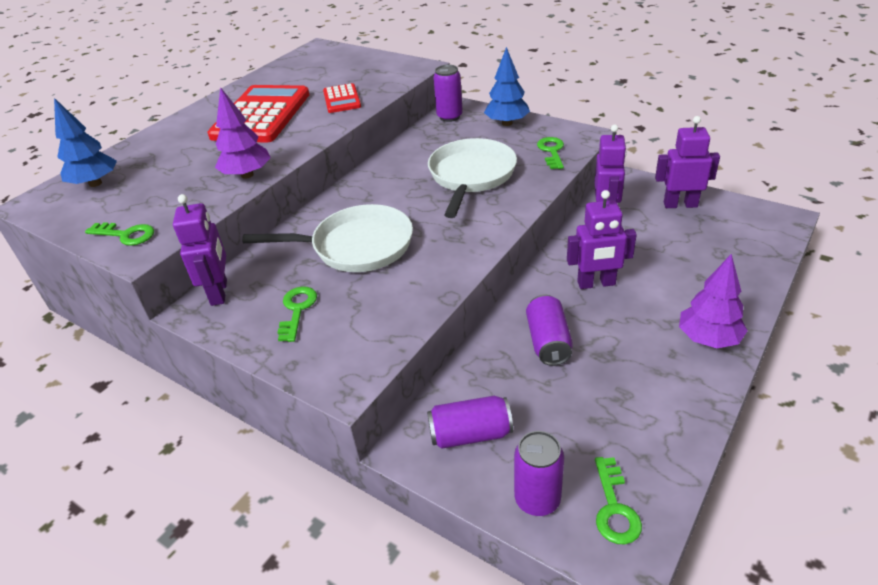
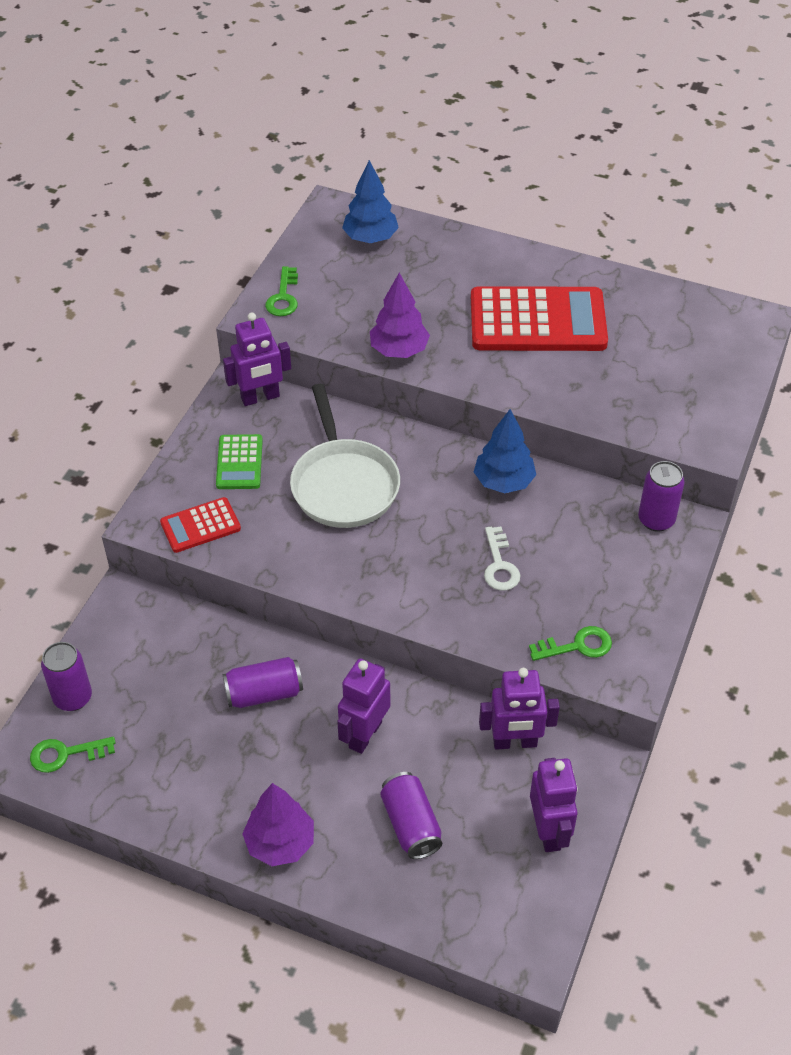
camera: 75 degrees right, 10 degrees up
(297, 310) = (239, 462): green key -> green calculator
(342, 99) = (594, 386): red calculator -> red calculator (200, 525)
(470, 434) = (140, 641): purple can -> purple can (411, 824)
(471, 176) = (500, 565): white pan -> white key
(507, 123) = (649, 588): blue tree -> blue tree (503, 482)
(596, 283) = (364, 734): purple robot -> purple robot turned 45 degrees clockwise

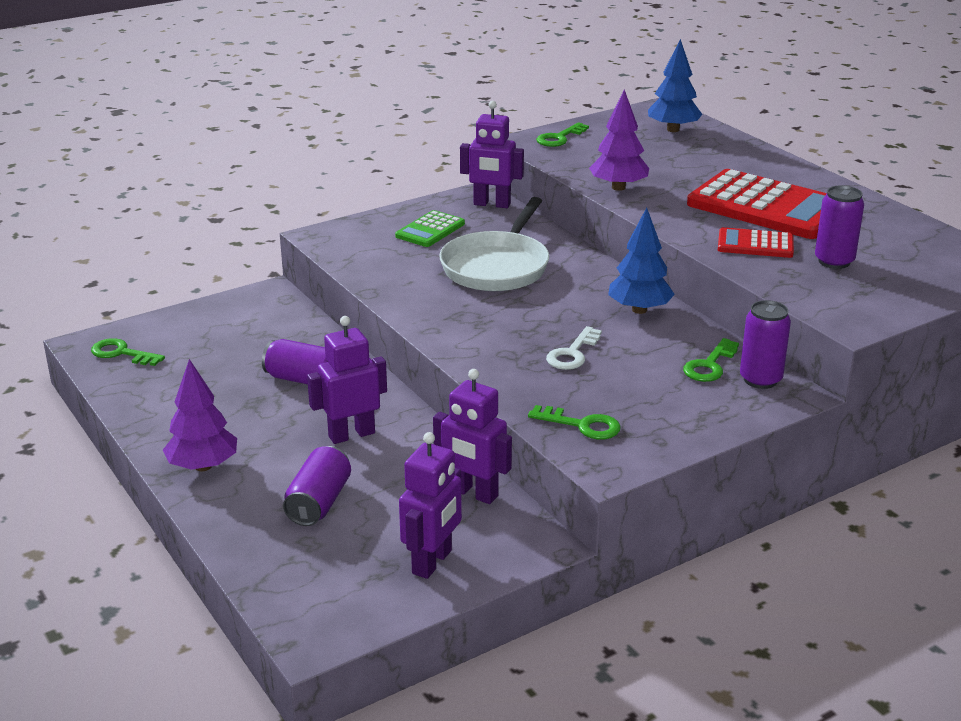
camera: 35 degrees right, 20 degrees down
(73, 698) = (167, 328): purple can -> purple can (834, 261)
(200, 525) = (356, 250): red calculator -> red calculator (755, 244)
(609, 523) = (709, 365): none -> green key

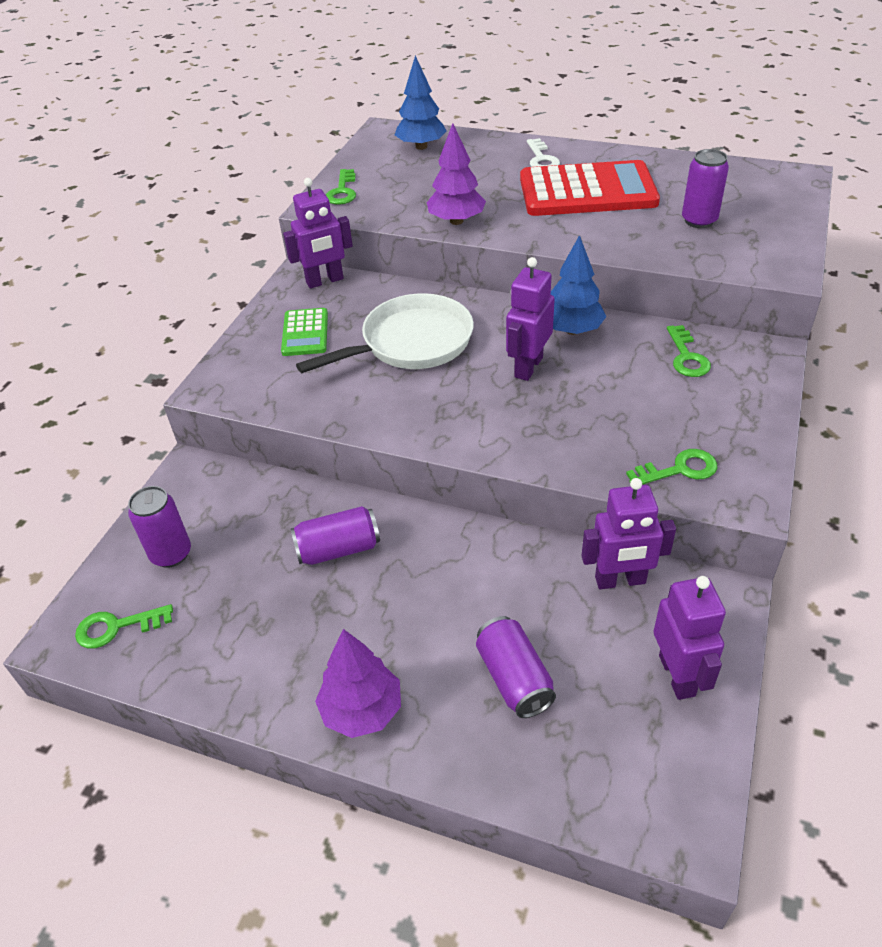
camera: 35 degrees left, 15 degrees up
(351, 434) = (451, 584): purple robot -> purple robot (528, 367)
(497, 266) = (410, 343): white pan -> white pan turned 105 degrees counterclockwise
(572, 353) = (580, 401): white key -> white key (541, 159)
(755, 244) = (628, 230): red calculator -> none
(760, 379) = (735, 351): purple can -> purple can (171, 554)

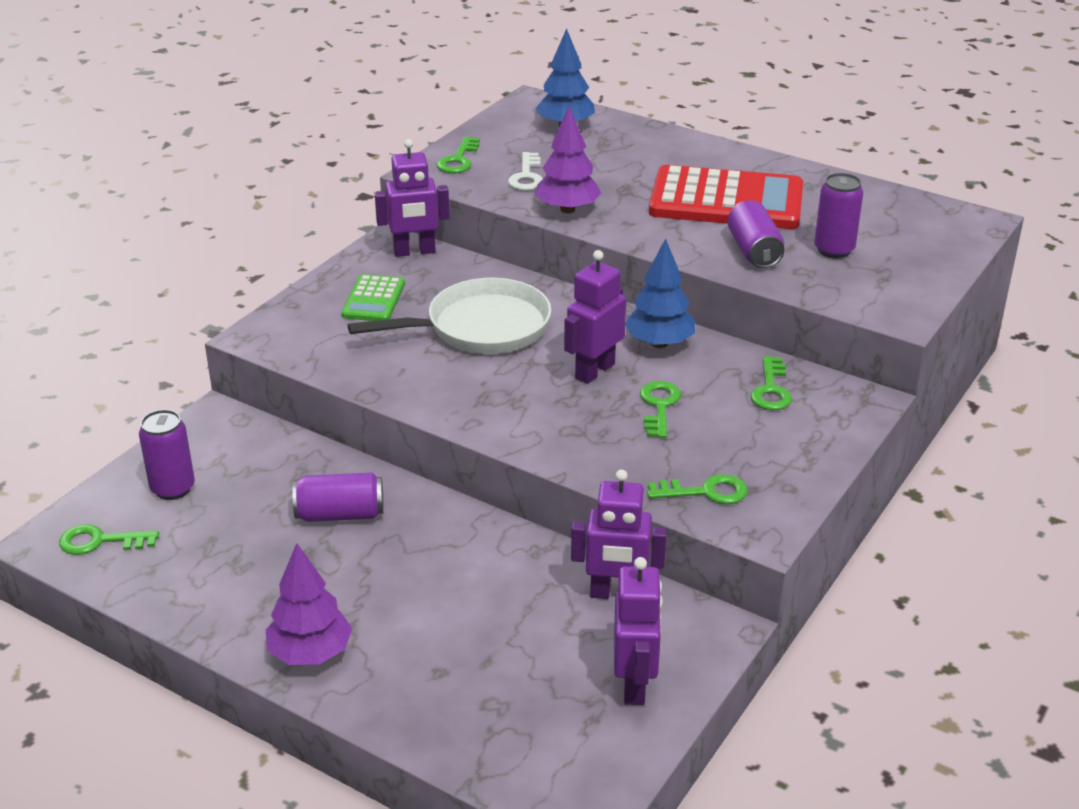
camera: 10 degrees right, 10 degrees down
(514, 678) = (469, 656): purple can -> purple can (754, 251)
(541, 159) = (693, 159): white key -> white key (527, 176)
(599, 391) = (659, 406): none -> green key

